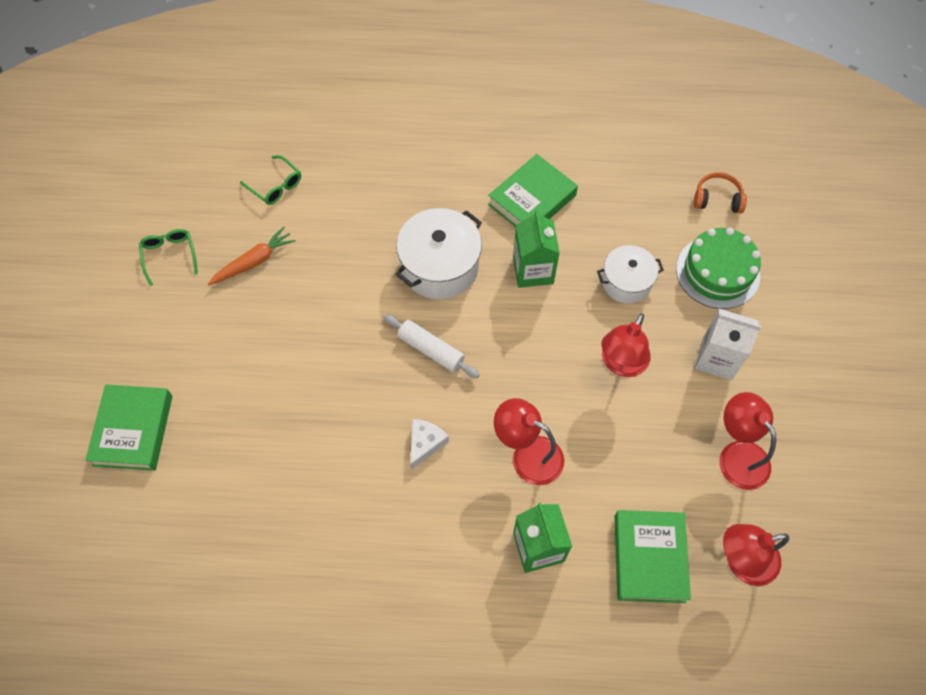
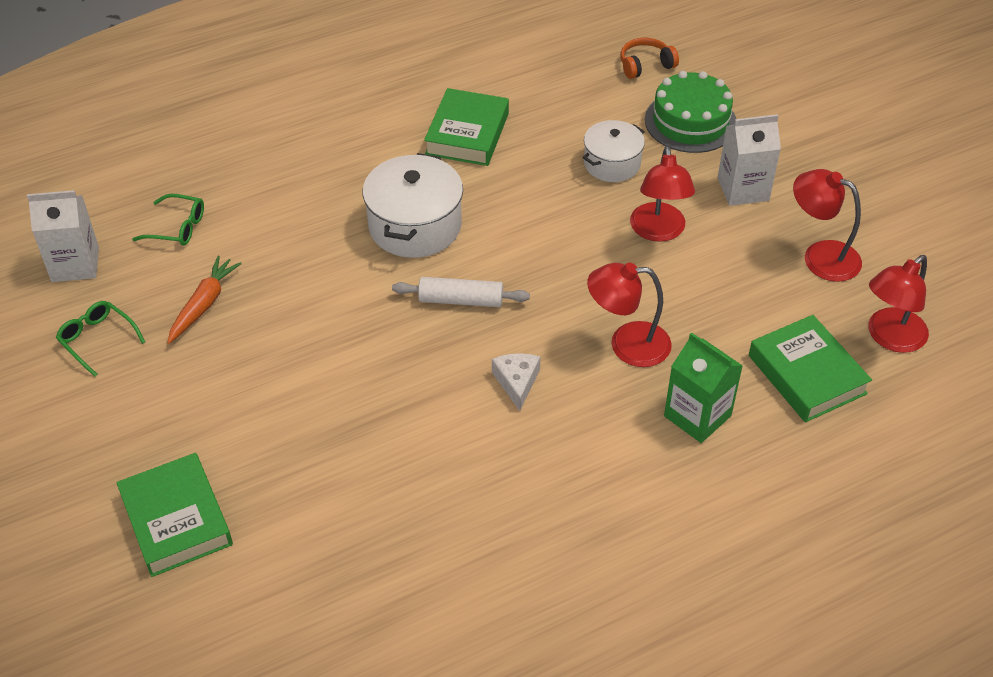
camera: 30 degrees left, 15 degrees down
(192, 184) = (75, 264): none -> white carton
(533, 270) = (513, 191): green carton -> none

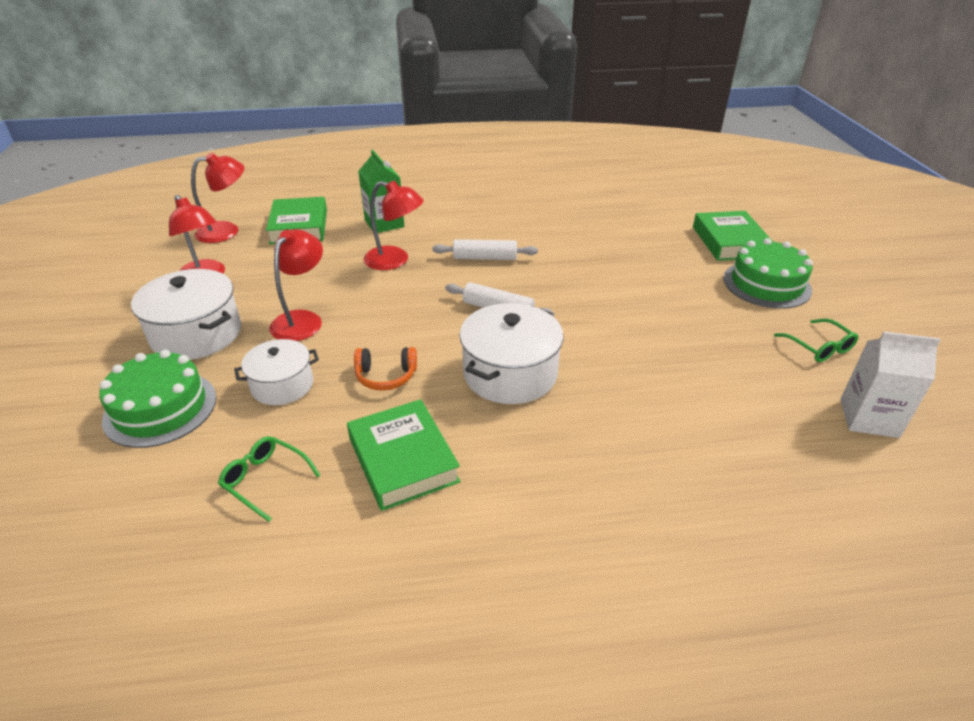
camera: 160 degrees left, 10 degrees down
(137, 433) = (766, 284): none -> green cake
(177, 227) = (762, 431): green glasses -> green glasses (265, 480)
(204, 304) = (723, 353): orange carrot -> none
(467, 134) = (403, 460): green book -> green book turned 60 degrees counterclockwise
(517, 382) = (485, 258): white cheese -> white rolling pin
(645, 65) = (118, 498): orange headphones -> orange headphones (386, 376)
(743, 189) = (196, 334): white carton -> white pot

